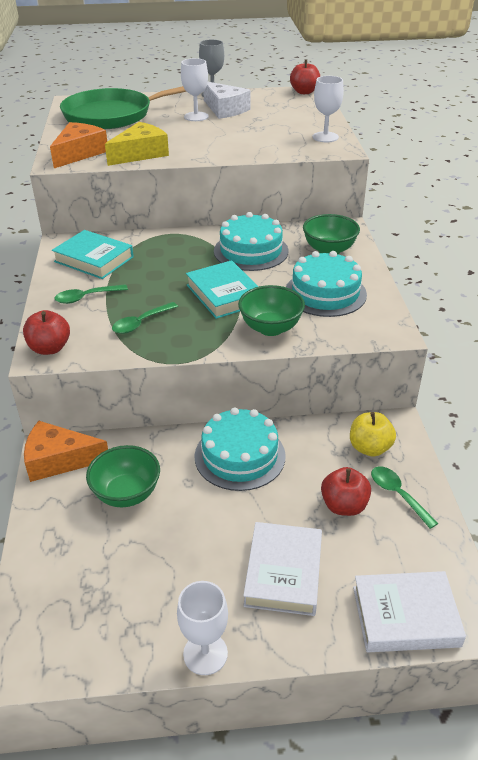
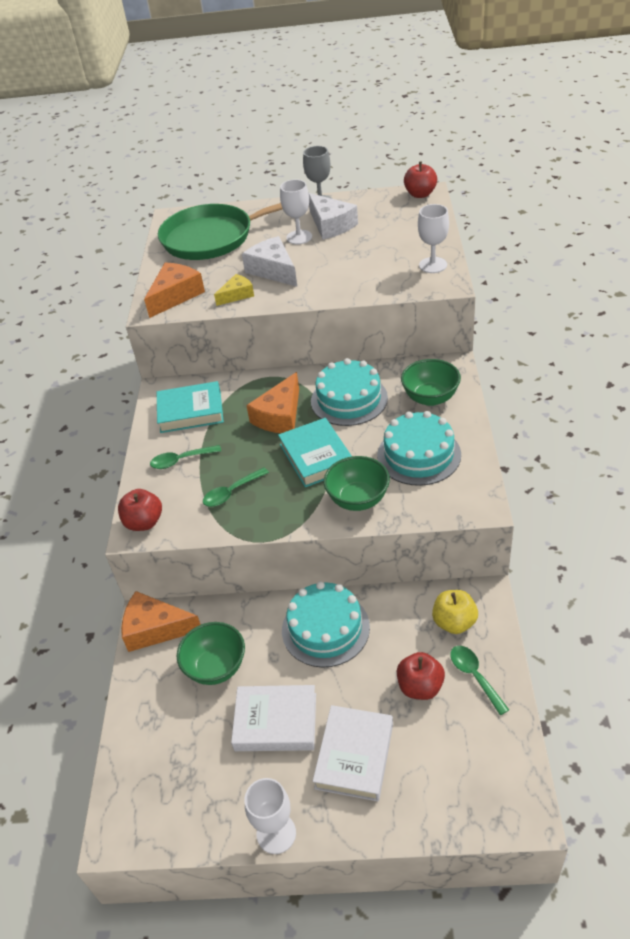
camera: 10 degrees right, 5 degrees up
(94, 259) = (191, 411): turquoise book -> turquoise book turned 45 degrees counterclockwise
(140, 154) = (237, 295): yellow cheese -> yellow cheese, size x0.61
(174, 138) = (273, 270): none -> white cheese
(184, 263) = (280, 416): none -> orange cheese
(405, 616) = (463, 806): white book -> white book (276, 722)

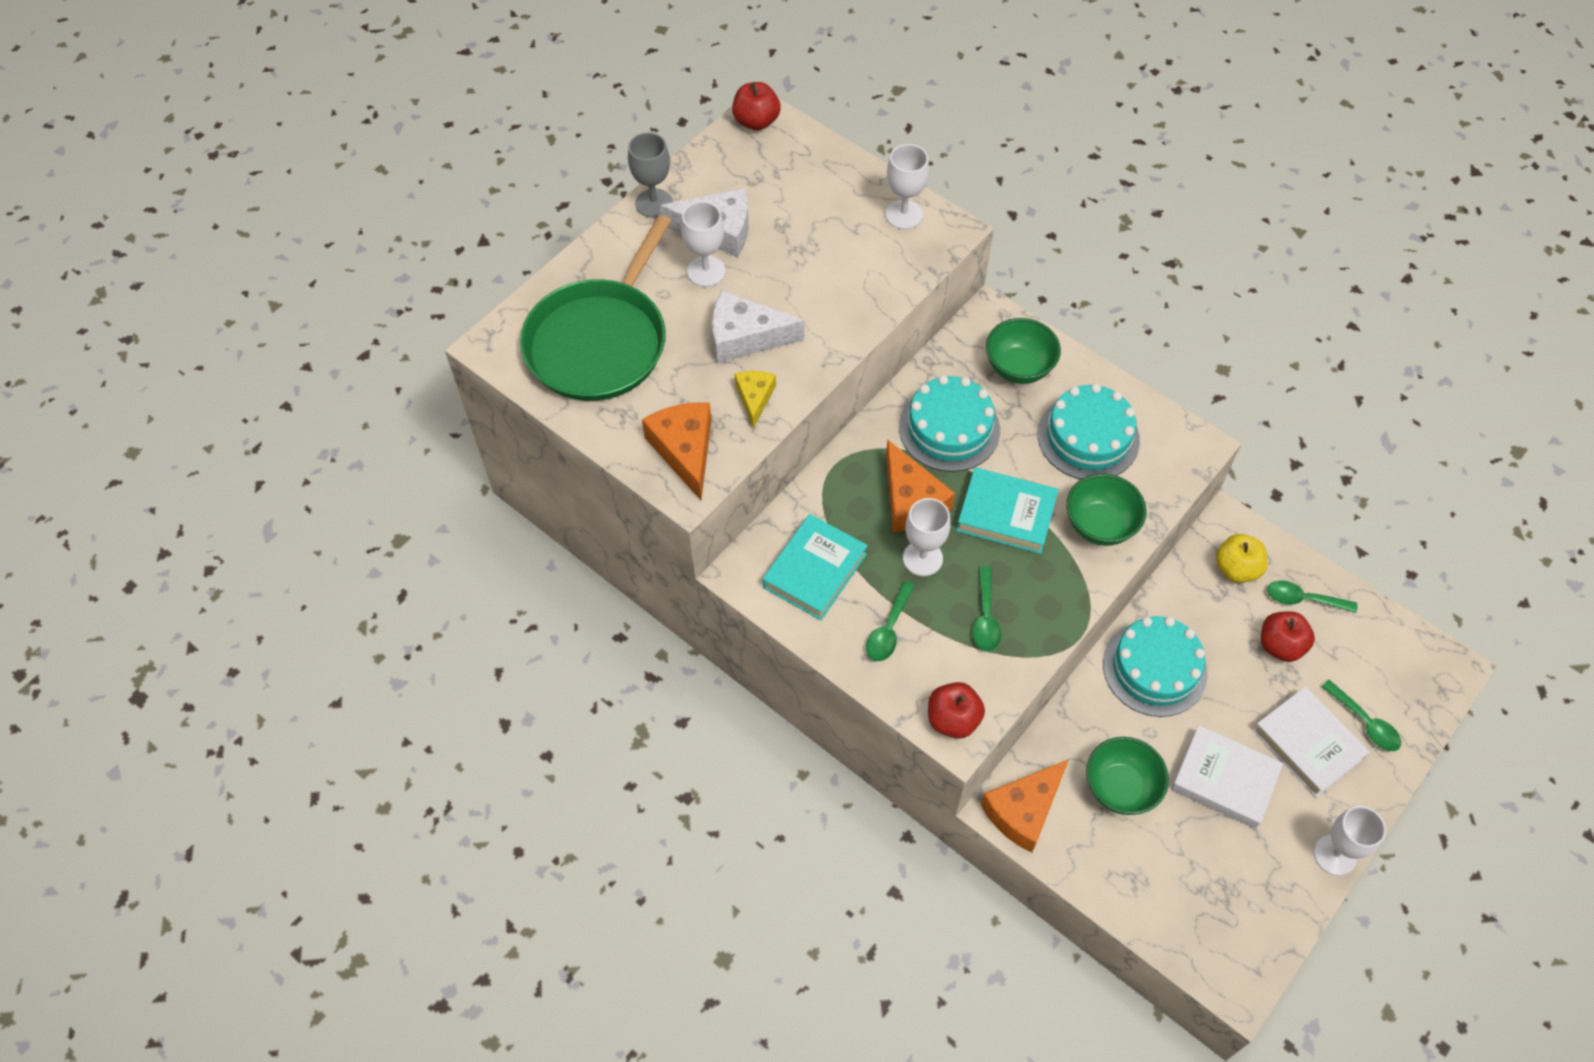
camera: 55 degrees left, 15 degrees up
(245, 444) = (922, 558): none -> white goblet
(276, 722) = (1224, 780): white book -> white book turned 75 degrees clockwise
(411, 782) = (1365, 722): none -> green spoon

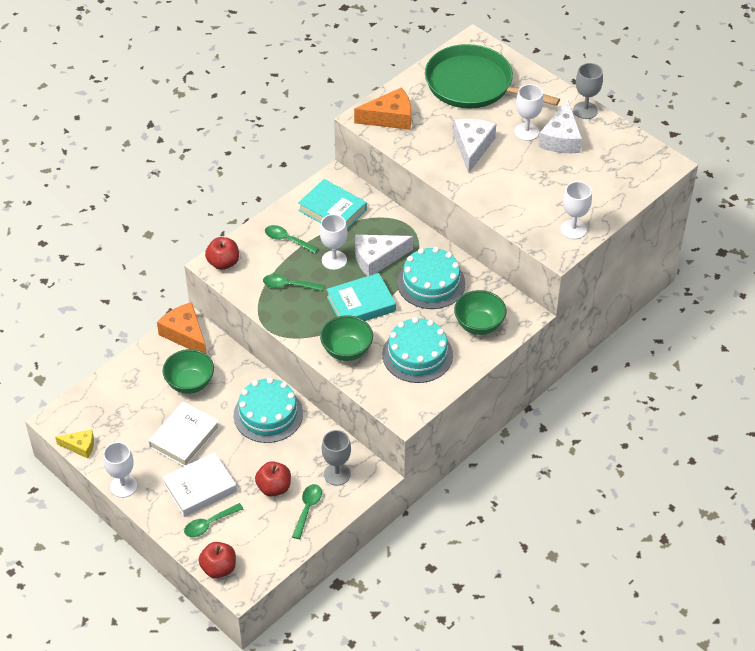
camera: 95 degrees right, 10 degrees down
(754, 398) = (425, 149): yellow cheese -> yellow cheese (80, 446)
(756, 121) = (660, 162): red apple -> red apple (219, 568)
(911, 500) = (377, 259): orange cheese -> white cheese
(1006, 514) = (361, 304): turquoise book -> turquoise book turned 45 degrees clockwise
(1236, 569) = (337, 474): yellow apple -> grey goblet

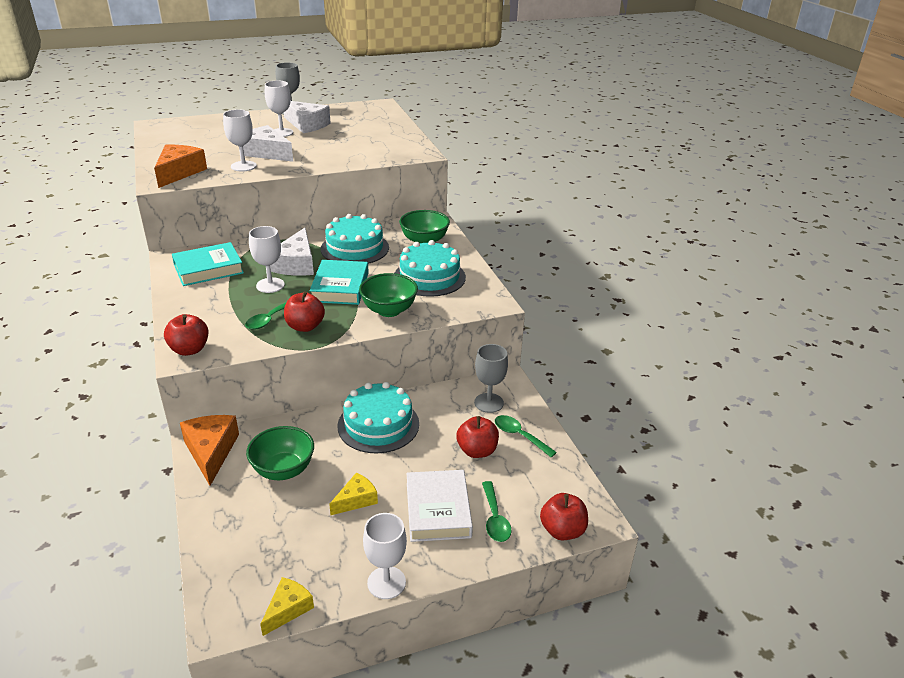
camera: 65 degrees left, 15 degrees down
(184, 437) = (356, 500): white book -> yellow cheese
(185, 334) = (211, 451): orange cheese -> orange cheese turned 90 degrees clockwise
(287, 240) = (211, 303): green spoon -> none
(291, 311) = (305, 326): none -> red apple
(473, 85) = (200, 136): green pan -> none
(573, 229) = (405, 144): white goblet -> white goblet (243, 166)

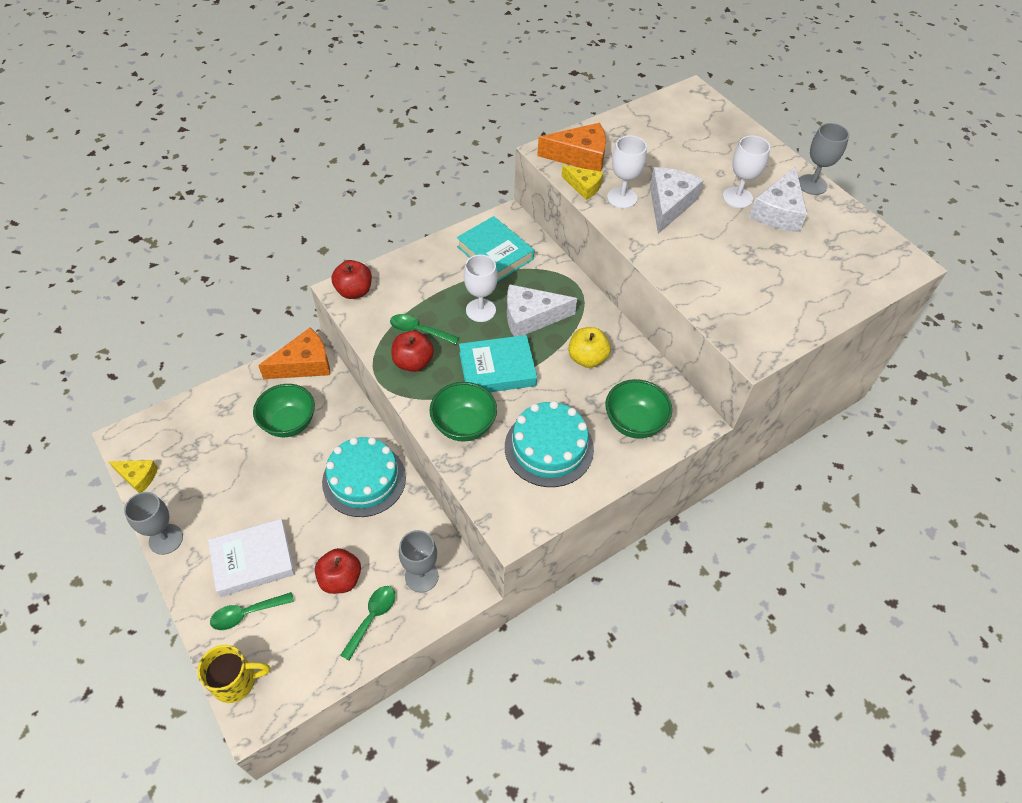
camera: 75 degrees right, 20 degrees up
(355, 248) = (587, 358): turquoise cake -> yellow apple
(356, 500) = (259, 490): yellow cheese -> yellow cheese (584, 187)
(386, 582) = (166, 539): white goblet -> grey goblet
(562, 530) = (236, 681): red apple -> yellow mug

